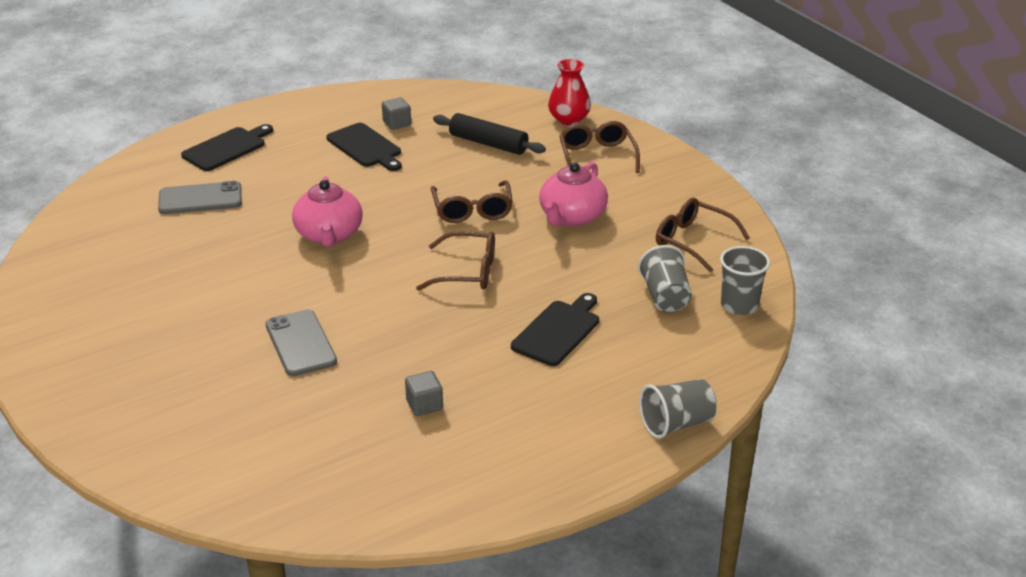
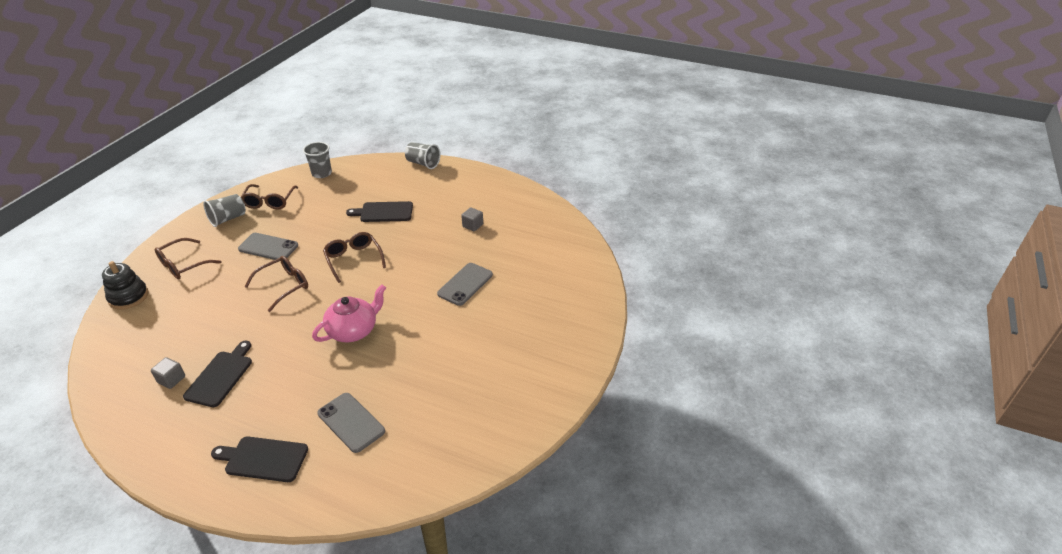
camera: 125 degrees left, 5 degrees up
(488, 143) = (185, 318): black rolling pin -> none
(569, 119) = (128, 297): red vase -> black stacking toy
(572, 217) = (268, 247): pink teapot -> grey phone
(665, 297) = (330, 194): grey cup -> grey cup (228, 219)

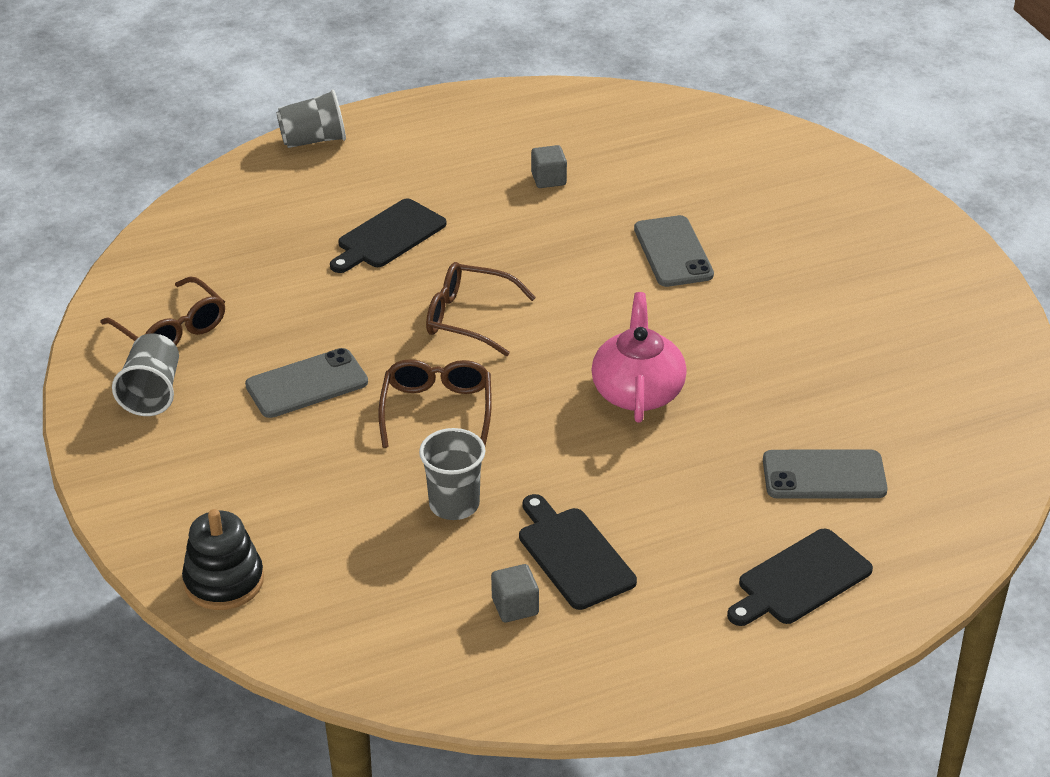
camera: 45 degrees left, 0 degrees up
(183, 265) = (219, 490): brown glasses -> none
(321, 173) = (173, 244): grey cup -> grey cup (454, 504)

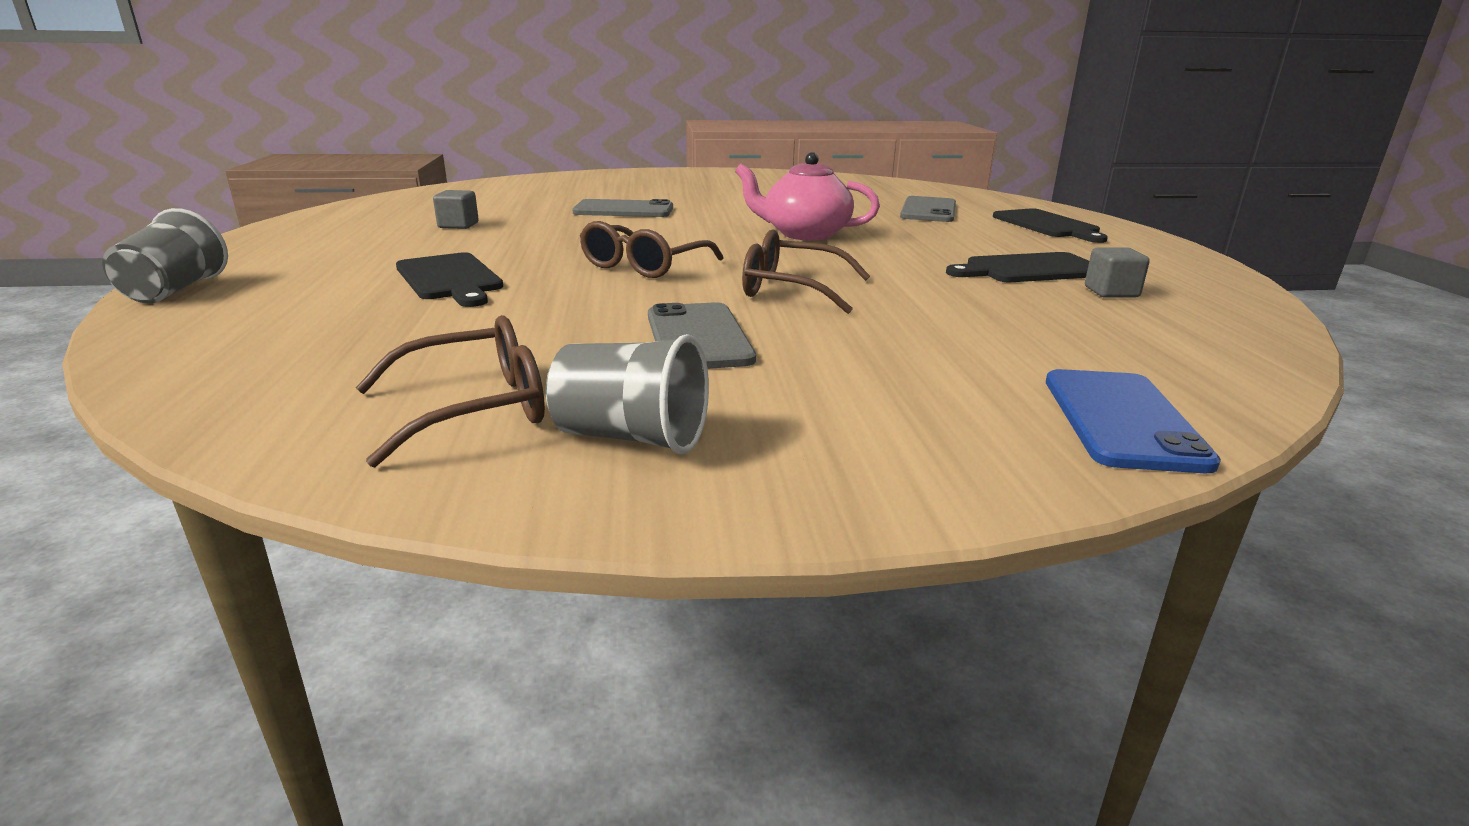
camera: 75 degrees left, 15 degrees down
(224, 581) = (1122, 420): black stacking toy -> blue phone
(454, 504) = (953, 297): grey cup -> none

